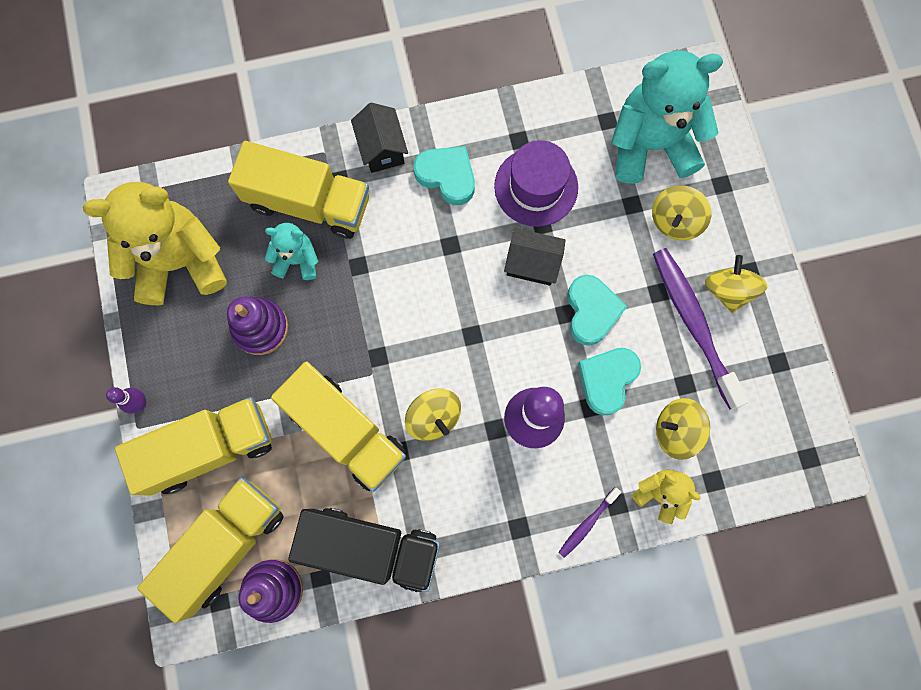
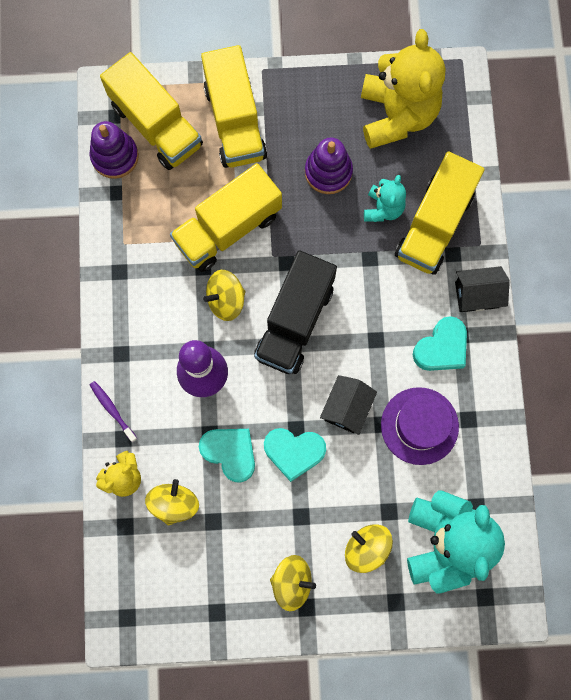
camera: 100 degrees right, 0 degrees up
(140, 403) = (282, 73): purple bowling pin -> none
(371, 547) = (130, 234): black truck -> black truck (295, 321)
(693, 324) = (266, 542): purple toothbrush -> none

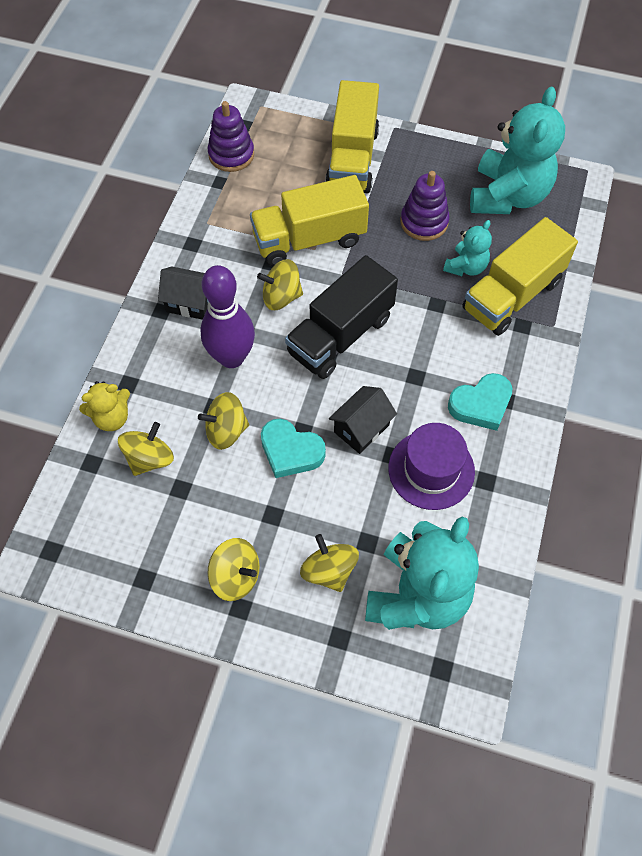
camera: 20 degrees right, 15 degrees down
(112, 410) = (130, 355): purple toothbrush -> none
(156, 125) = (279, 142): yellow truck -> none
(230, 453) = (226, 431): turquoise heart -> yellow spinning top
(397, 115) = (508, 196): yellow teddy bear -> turquoise teddy bear
(477, 295) = (535, 368): black house -> black house (190, 303)

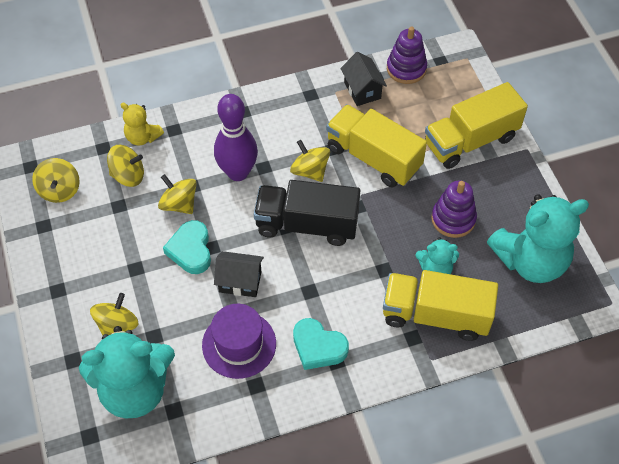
camera: 55 degrees right, 5 degrees down
(190, 303) = (262, 123): black house -> black house (362, 90)
(236, 576) = (77, 274): yellow spinning top -> yellow spinning top (60, 190)

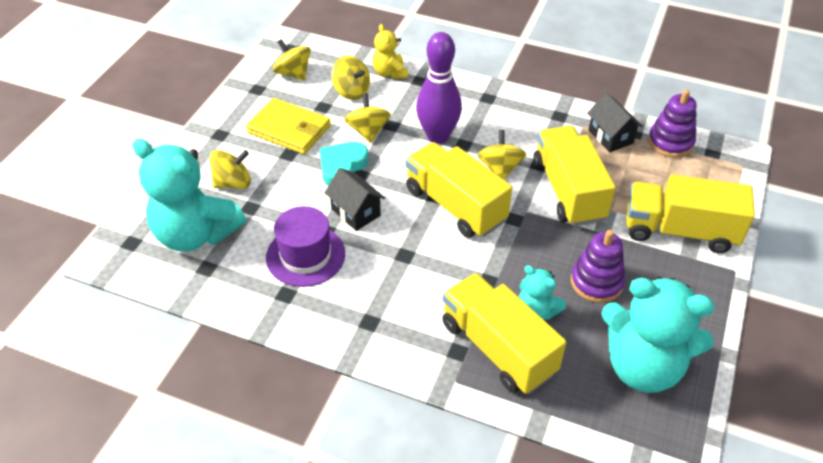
camera: 40 degrees right, 10 degrees down
(60, 190) = (293, 73): yellow spinning top -> yellow spinning top turned 105 degrees clockwise
(112, 246) = (289, 129): none -> yellow wallet
(307, 225) = (455, 205): black truck -> yellow truck
(318, 347) = (366, 301): turquoise heart -> none
(362, 90) = (610, 137): black house -> black house turned 45 degrees counterclockwise

